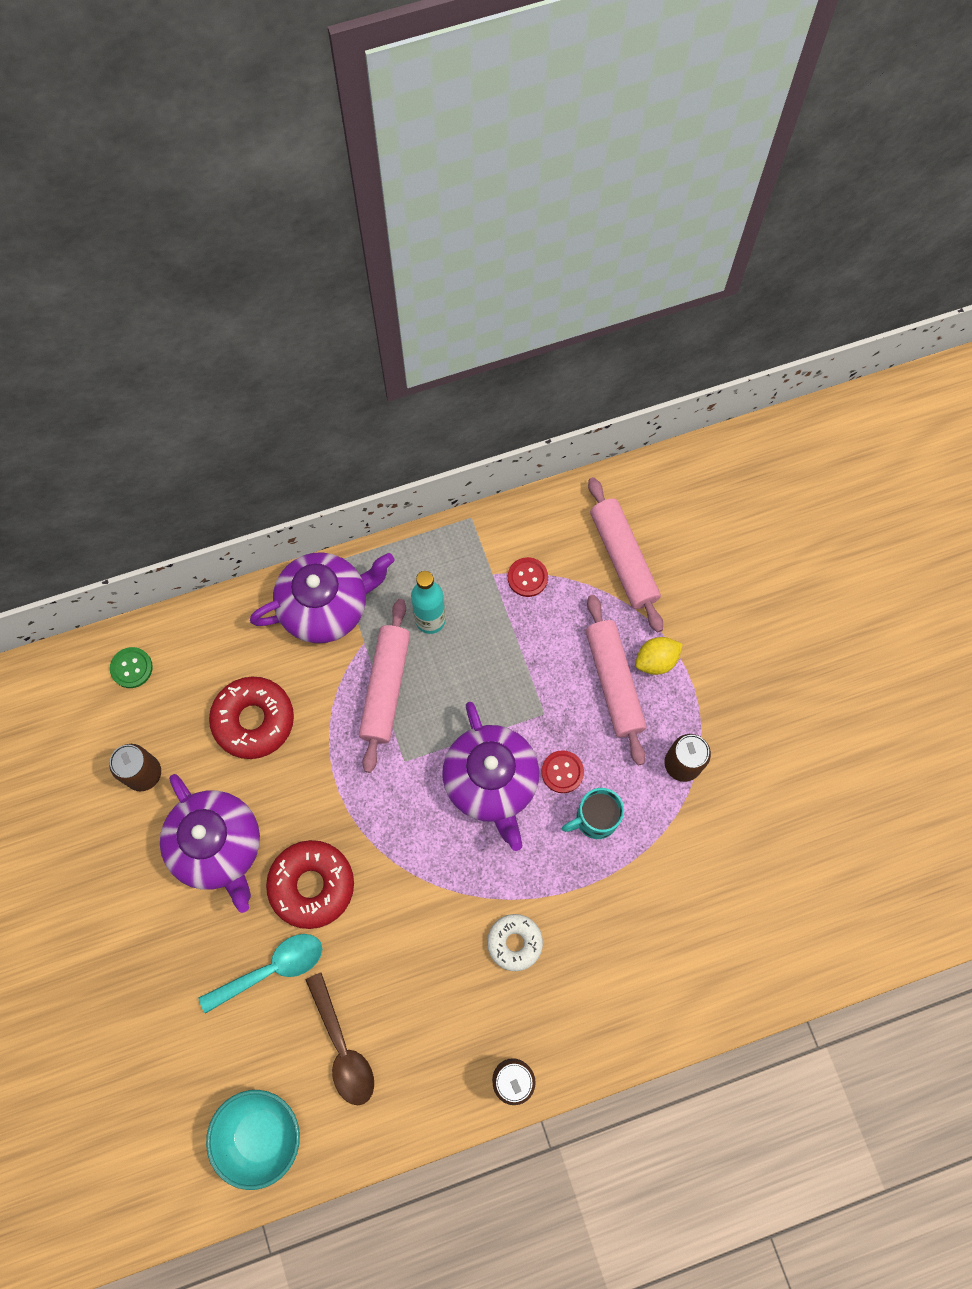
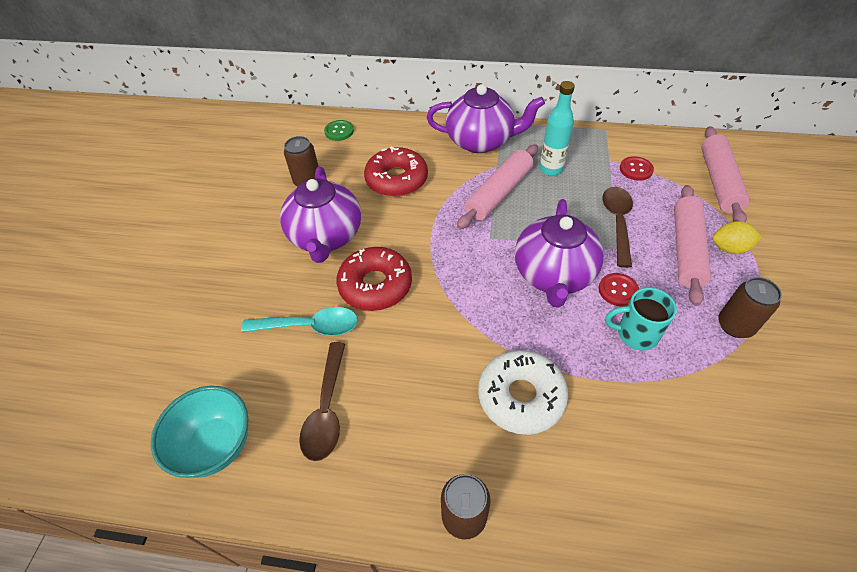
camera: 30 degrees right, 20 degrees down
(514, 943) = (521, 396): white donut -> white donut, size x1.58
(533, 675) = (617, 223): none -> brown spoon

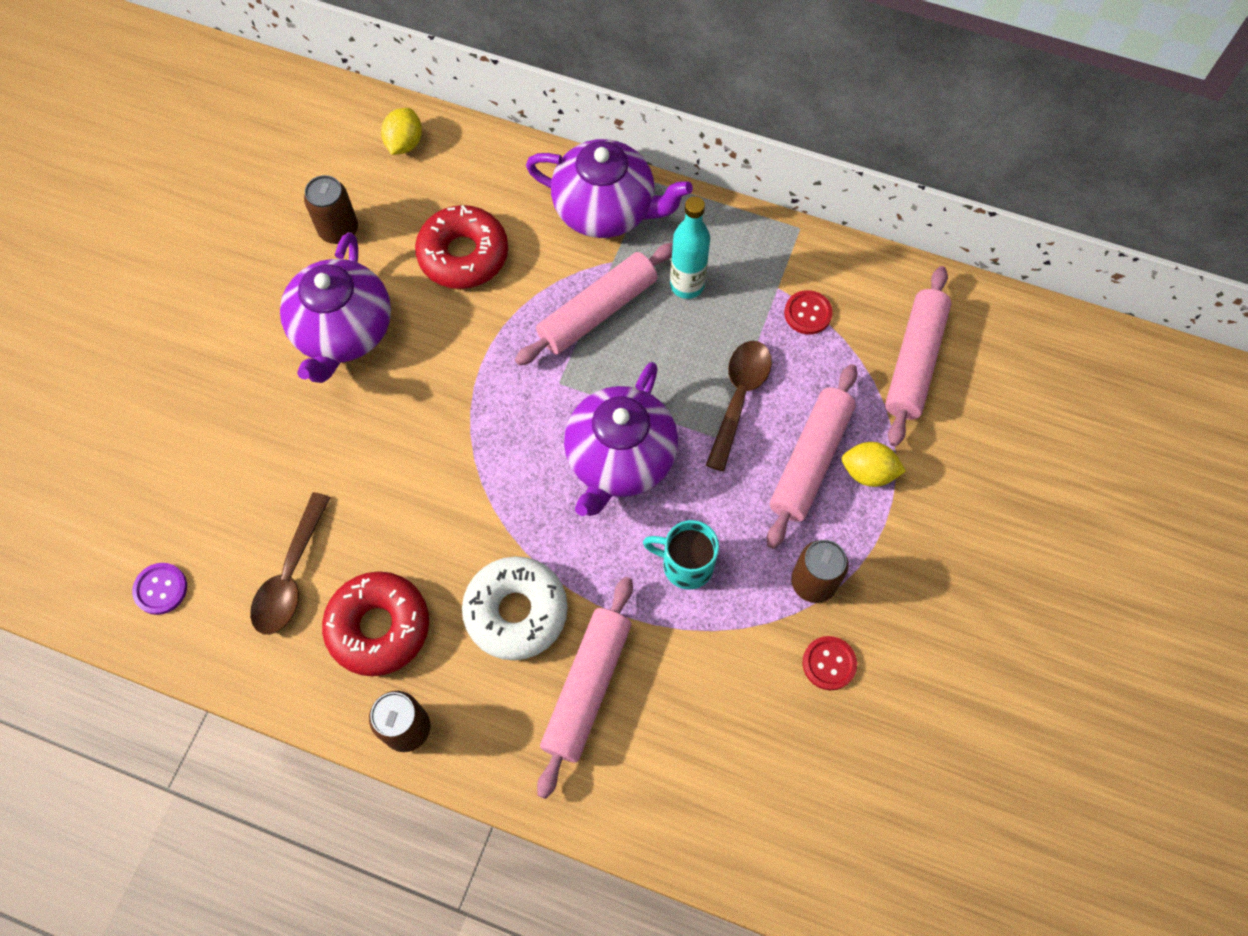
camera: 10 degrees right, 15 degrees up
(216, 445) = (160, 589): turquoise bowl -> purple button
(309, 326) = (294, 463): turquoise spoon -> none
(339, 131) = (404, 143): green button -> yellow lemon
(375, 285) = (389, 422): red donut -> red donut (379, 627)
(604, 444) = (587, 688): none -> pink rolling pin
(618, 290) = (692, 500): red button -> red button (829, 663)

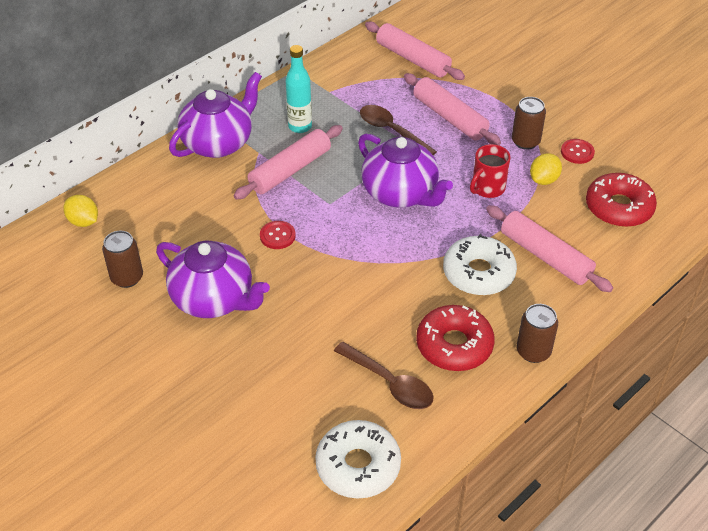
camera: 65 degrees left, 20 degrees down
(160, 589) = (358, 466): purple button -> white donut
(463, 255) = (199, 219): red donut -> red donut (618, 207)
(597, 312) = (290, 170): pink rolling pin -> pink rolling pin turned 60 degrees clockwise
(685, 565) = (487, 188): turquoise mug -> red mug
(807, 313) = (354, 86): red button -> red button (277, 236)
(868, 472) = (470, 99): yellow lemon -> yellow lemon (544, 180)

